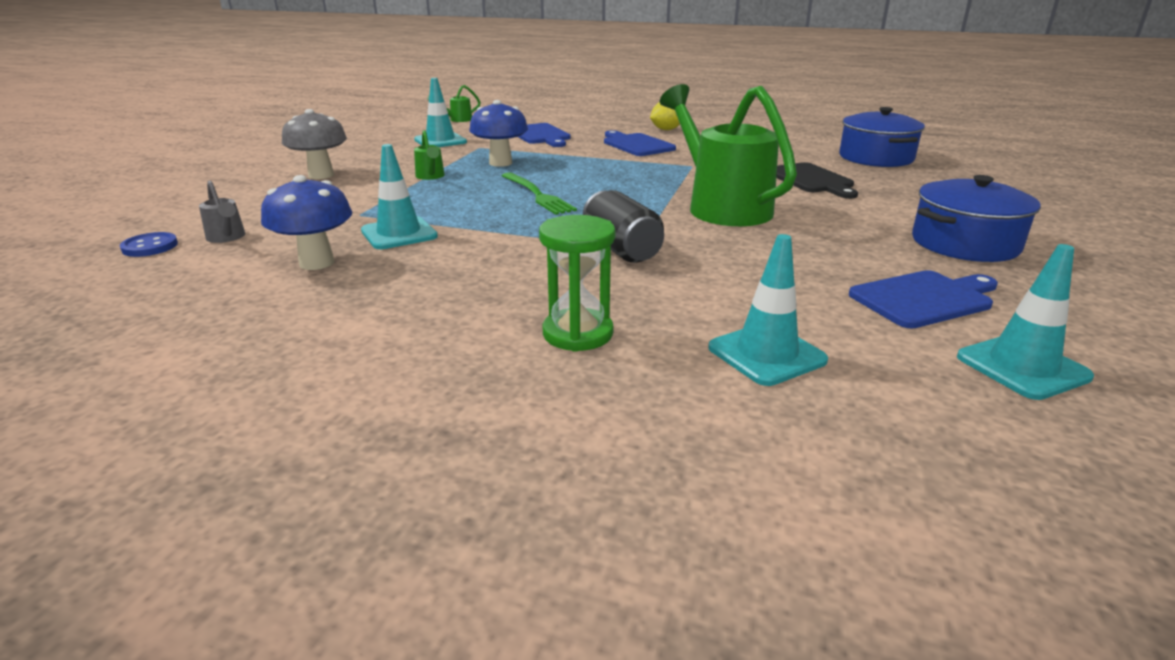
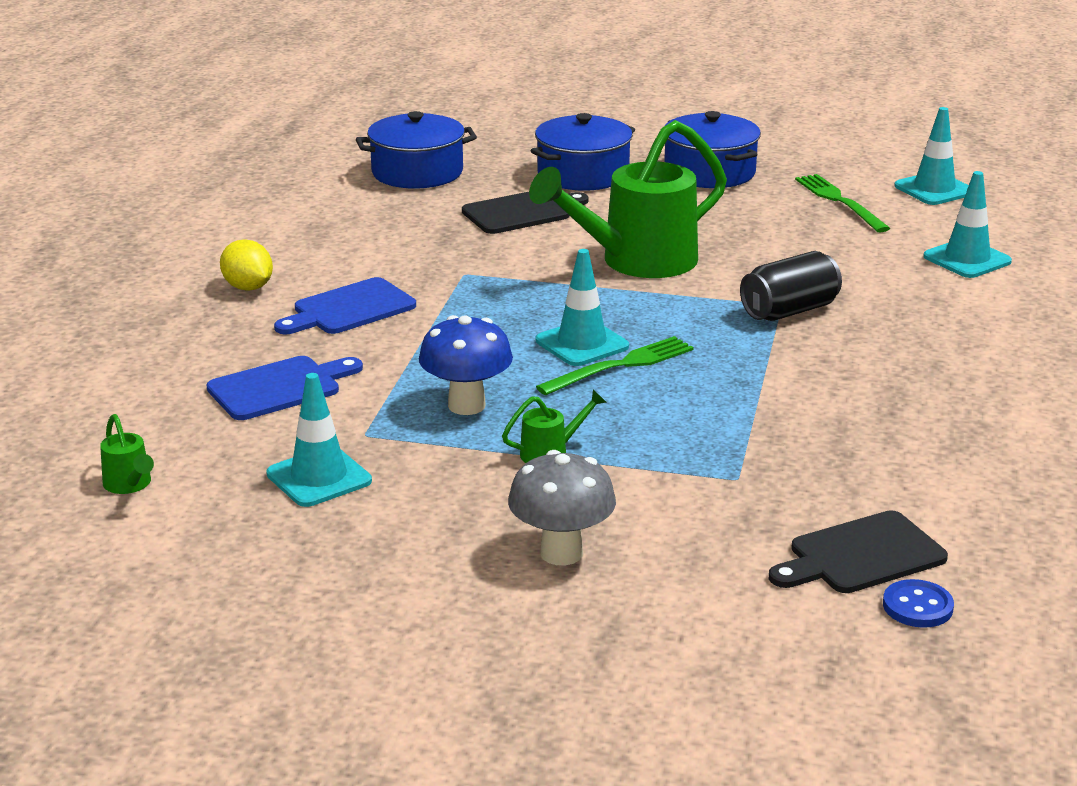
camera: 95 degrees left, 0 degrees up
(227, 238) = (861, 556): grey watering can -> black cutting board
(317, 263) = (905, 471): blue mushroom -> none
(399, 234) = (796, 437): turquoise traffic cone -> turquoise traffic cone (582, 344)
(578, 333) = (979, 324): green hourglass -> none
(913, 199) = (583, 174): none -> blue pot
(924, 298) = (839, 201): blue cutting board -> green fork

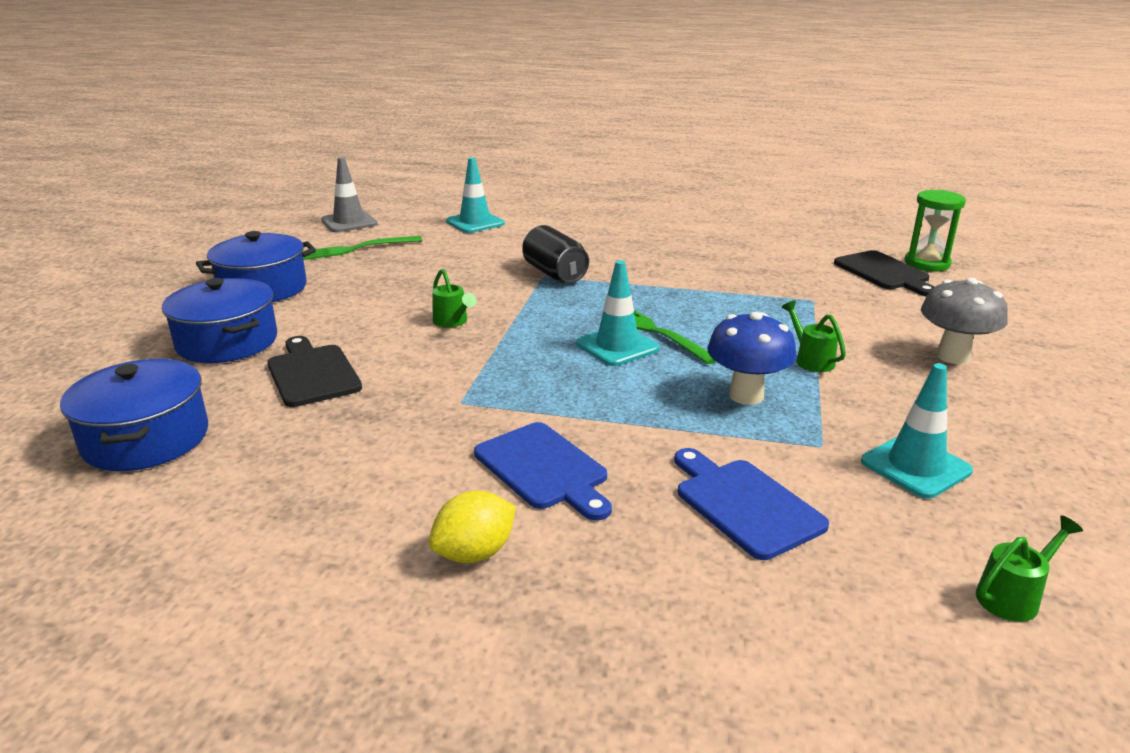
camera: 90 degrees left, 0 degrees up
(636, 262) = (452, 322): green watering can -> green watering can, size x0.40
(917, 606) = (927, 263): blue button -> green hourglass
(934, 189) = (349, 222): turquoise traffic cone -> grey traffic cone

